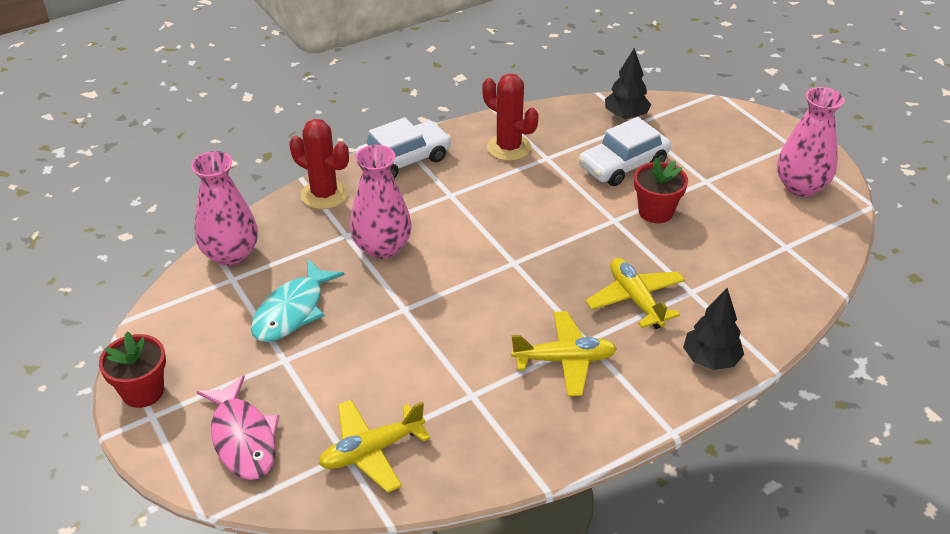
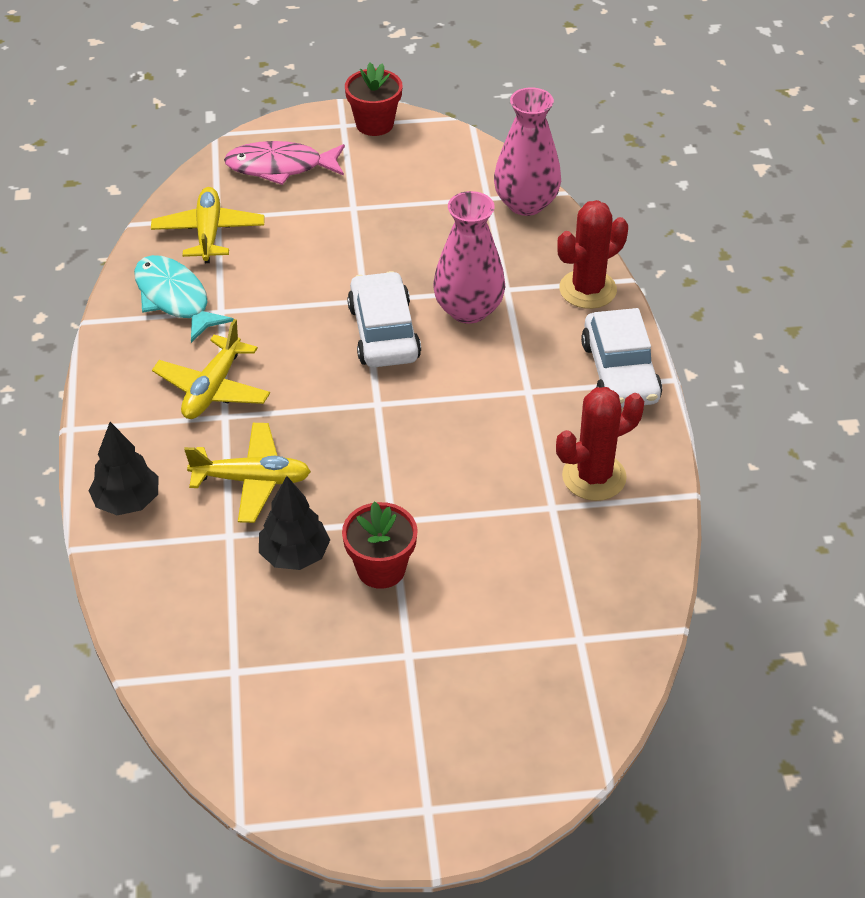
camera: 115 degrees right, 5 degrees up
(292, 311) = (414, 226): turquoise fish -> turquoise fish (175, 298)
(623, 165) = (493, 580): white car -> white car (383, 332)
(626, 116) = (604, 636): black tree -> black tree (294, 555)
(801, 186) = (331, 761): pink vase -> none

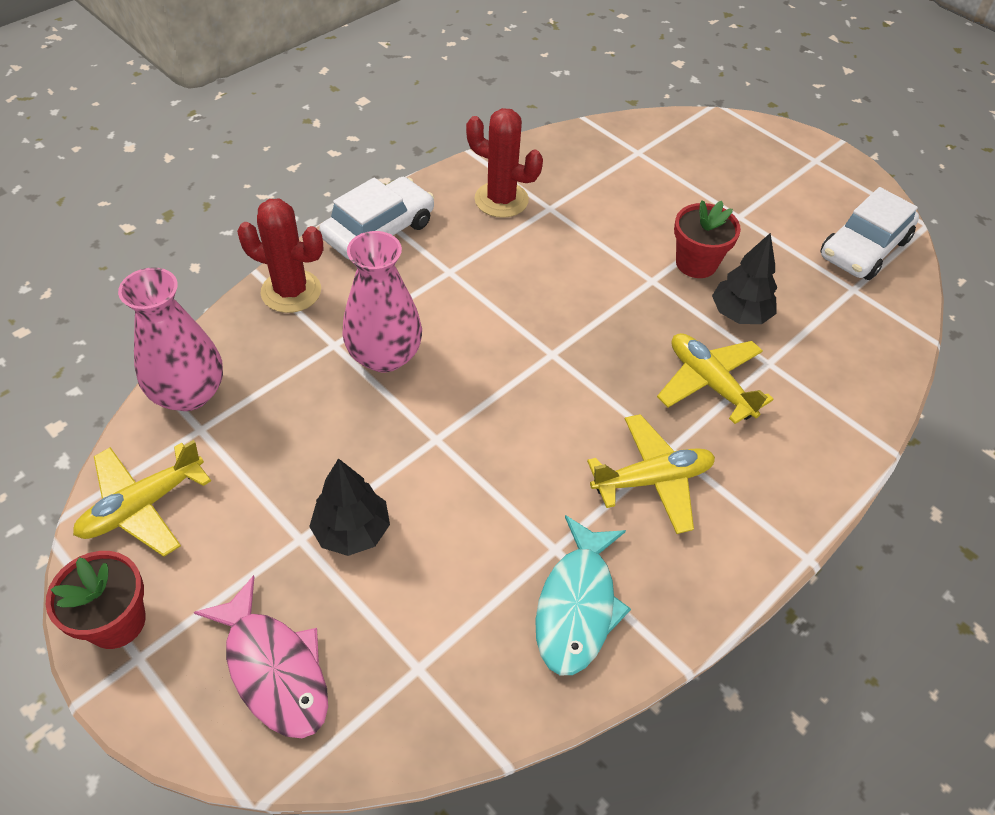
camera: 130 degrees left, 5 degrees up
(127, 501) = (819, 450): black tree -> black tree (352, 531)
(209, 233) = (451, 656): yellow plane -> yellow plane (143, 506)
(383, 332) = (466, 398): white car -> white car (864, 248)

